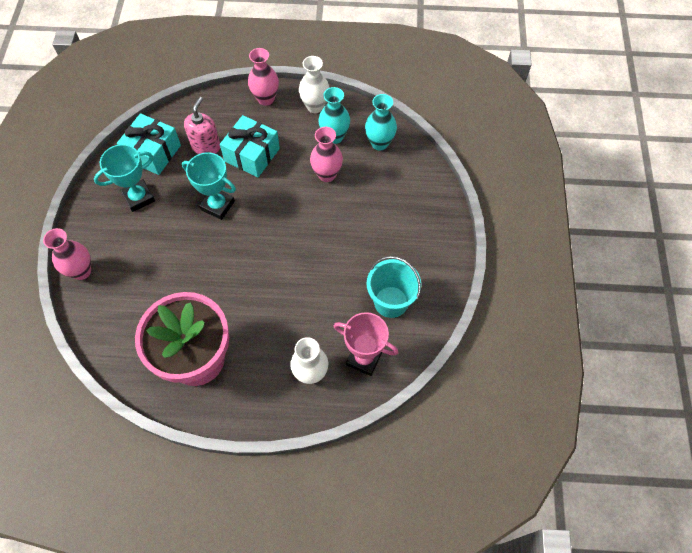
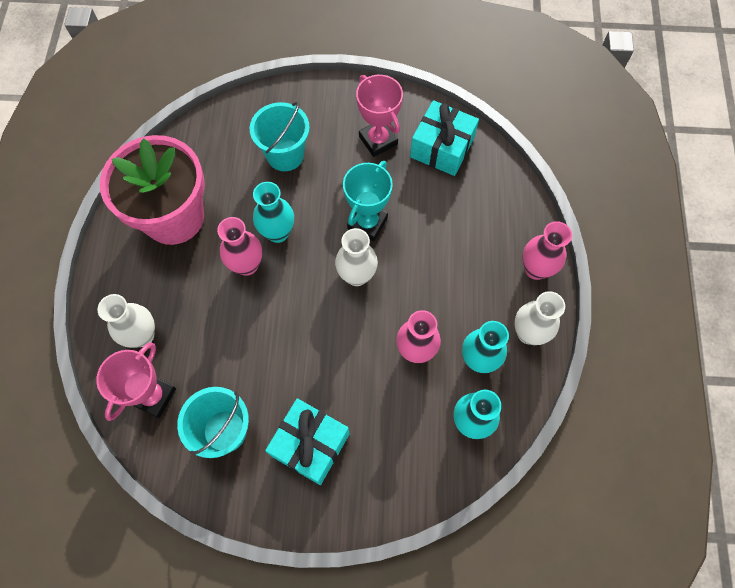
camera: 90 degrees right, 5 degrees up
(81, 271) = (285, 98): pink vase -> pink vase (247, 265)
(139, 197) = (378, 140): turquoise trophy -> pink trophy
(143, 269) = (285, 155): none -> turquoise bucket
(206, 146) = (454, 203): pink soap dispenser -> none
(220, 272) = (278, 232): none -> turquoise vase
(252, 154) = (443, 257): turquoise gift -> turquoise gift (310, 444)
(264, 213) = (356, 275): none -> white vase

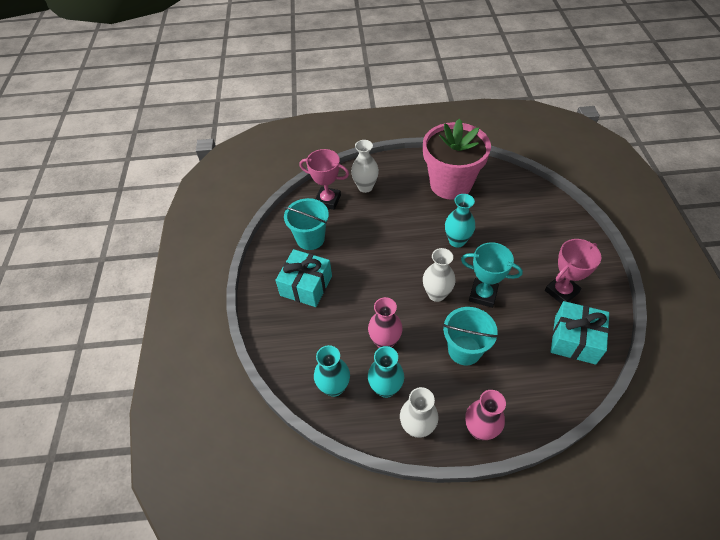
camera: 85 degrees right, 15 degrees down
(247, 265) = (427, 228): pink vase -> none
(285, 155) = (522, 234): turquoise bucket -> turquoise bucket (464, 350)

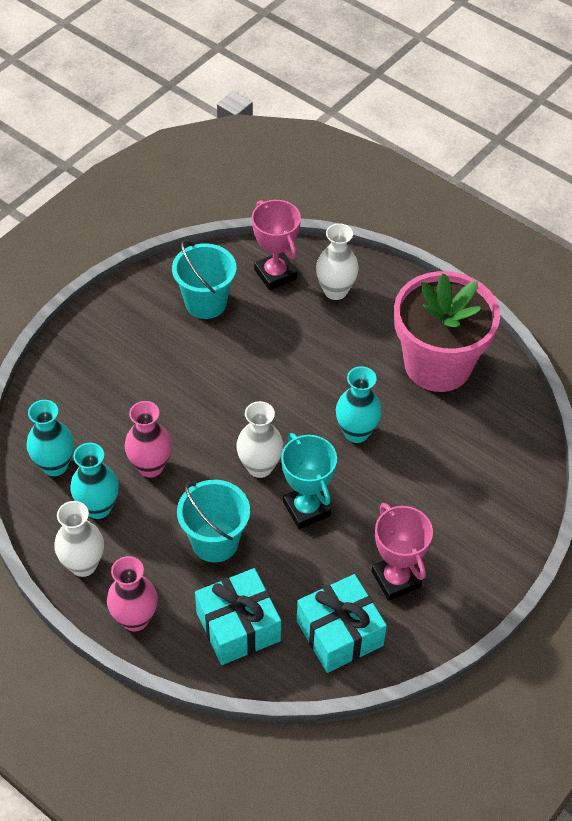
camera: 40 degrees right, 0 degrees up
(306, 285) = (143, 348): turquoise gift -> turquoise gift (238, 626)
(561, 291) = (396, 579): pink trophy -> pink trophy turned 60 degrees clockwise

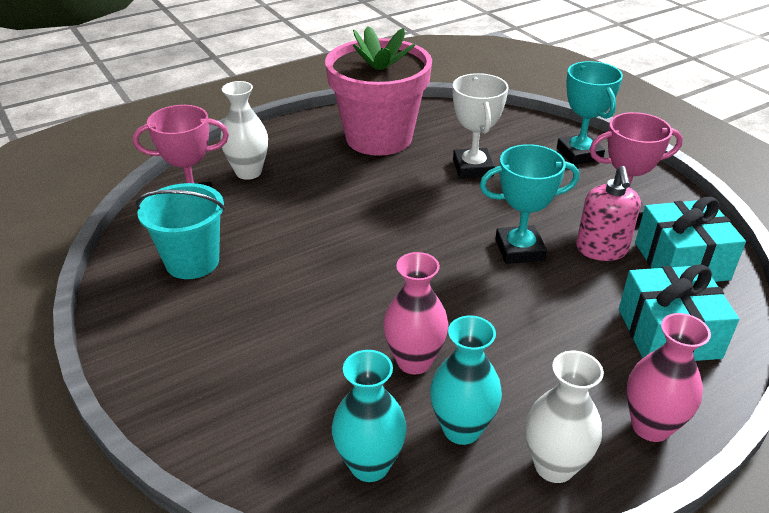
camera: 70 degrees left, 15 degrees down
(215, 542) = (546, 327): turquoise bucket -> none
(259, 467) = (451, 270): white vase -> none
(332, 570) = (601, 249): none -> pink soap dispenser
(356, 432) = (435, 198): turquoise vase -> none
(420, 451) = (473, 168): none -> white trophy
(489, 535) = (579, 154): none -> turquoise trophy

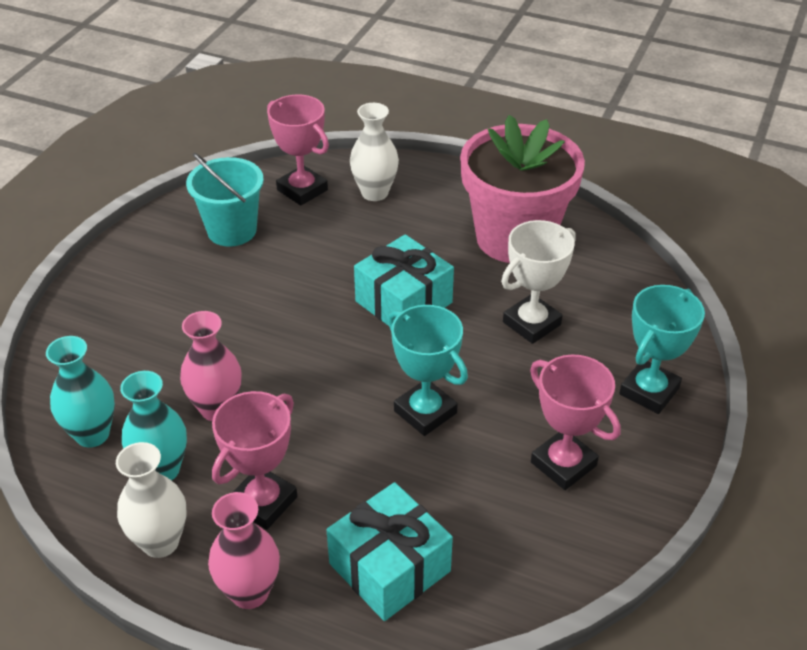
camera: 55 degrees right, 5 degrees up
(551, 376) = (263, 502): none -> pink trophy
(601, 249) = (482, 472): pink soap dispenser -> none
(681, 261) = (521, 543): turquoise gift -> turquoise gift (403, 302)

